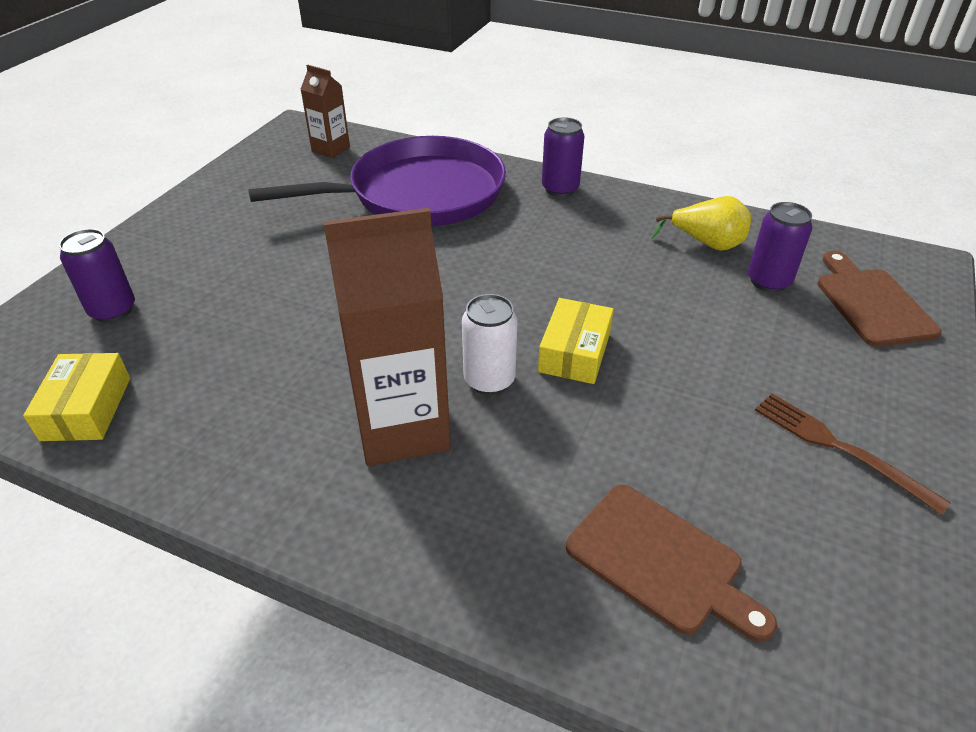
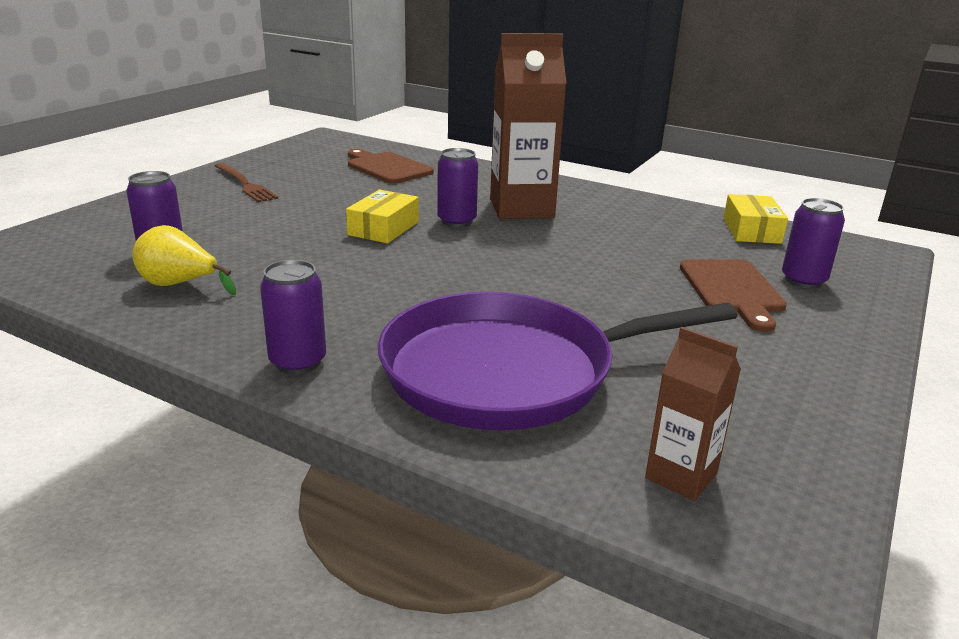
camera: 175 degrees left, 15 degrees down
(489, 380) = (456, 221): white can -> purple can
(871, 303) = (95, 234): brown cutting board -> brown cutting board (732, 290)

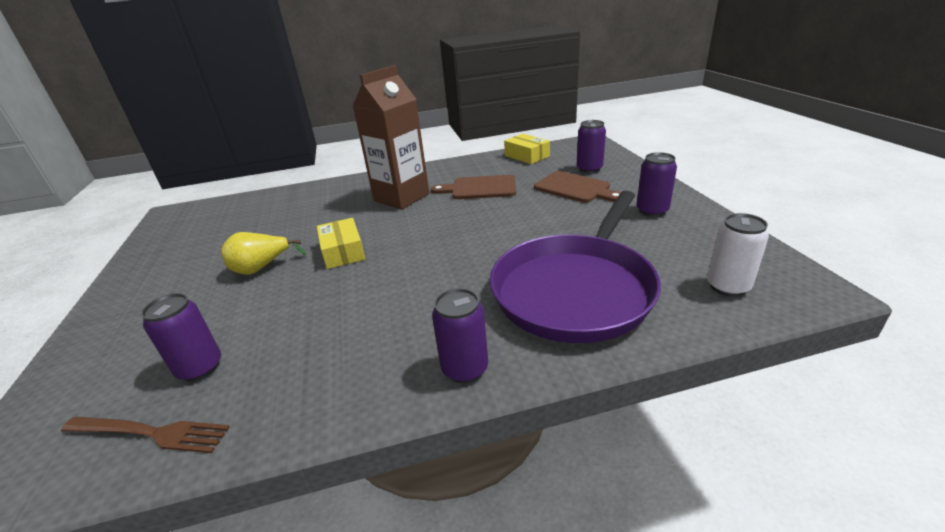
camera: 40 degrees left, 5 degrees up
(179, 285) = (268, 380): yellow pear -> yellow pear (261, 268)
(245, 184) = (168, 277): brown fork -> brown fork (149, 433)
(387, 167) = (264, 212): brown cutting board -> brown cutting board (480, 188)
(456, 221) = (380, 223): purple can -> purple can (652, 211)
(681, 476) = (727, 286): brown carton -> white can

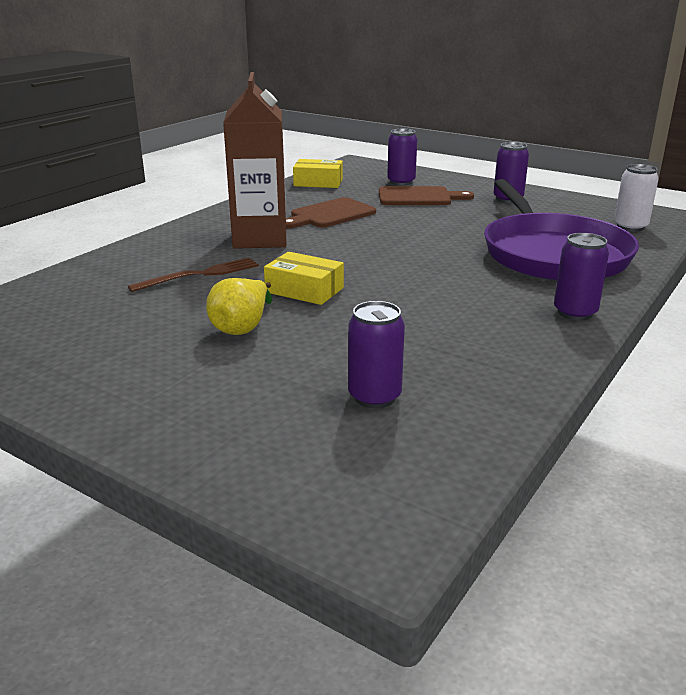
camera: 45 degrees left, 5 degrees down
(149, 433) = (437, 439): brown fork -> brown fork (199, 275)

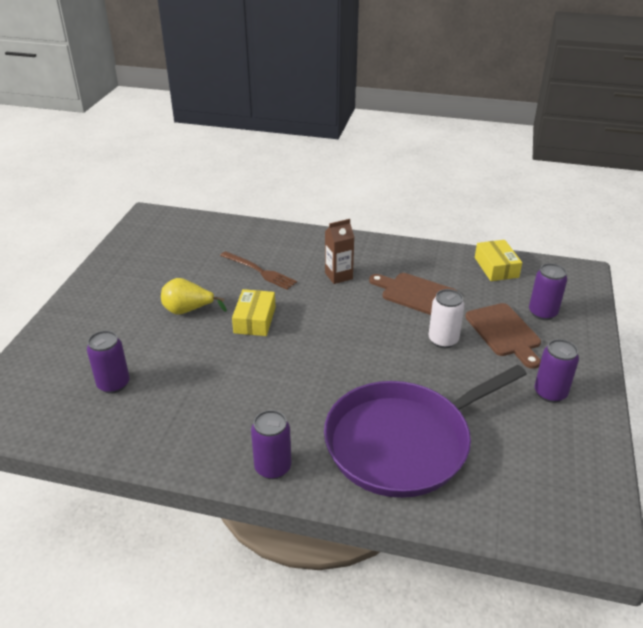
camera: 70 degrees right, 10 degrees up
(260, 239) = (338, 276): brown carton -> brown carton, size x0.52
(630, 227) = (529, 500): white can -> white can (443, 340)

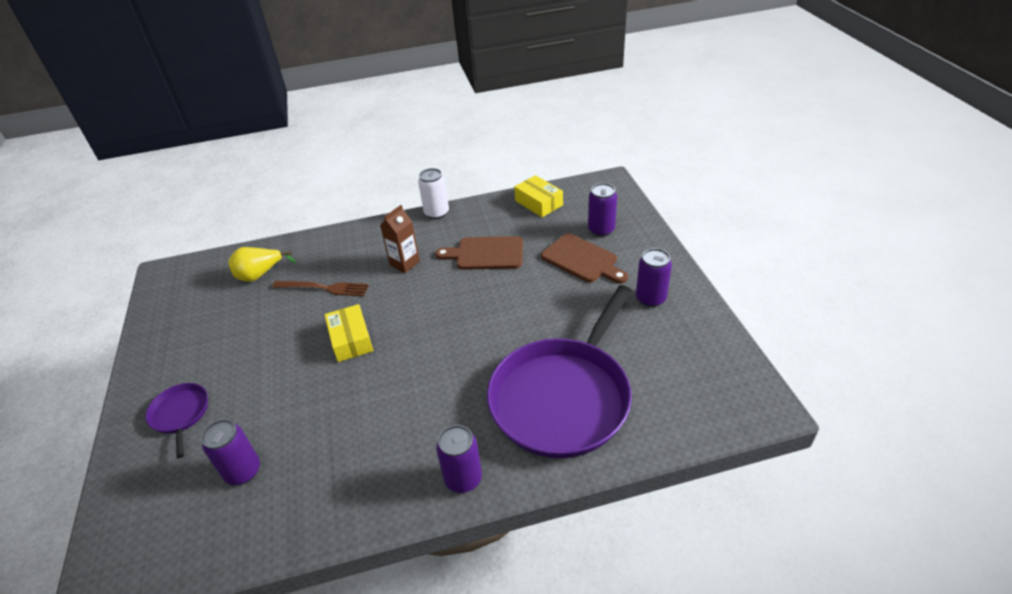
camera: 25 degrees left, 5 degrees up
(97, 324) = (180, 414): none -> purple pan
(188, 310) = (275, 358): yellow pear -> yellow pear (260, 275)
(443, 340) = (536, 287): white can -> white can (436, 213)

